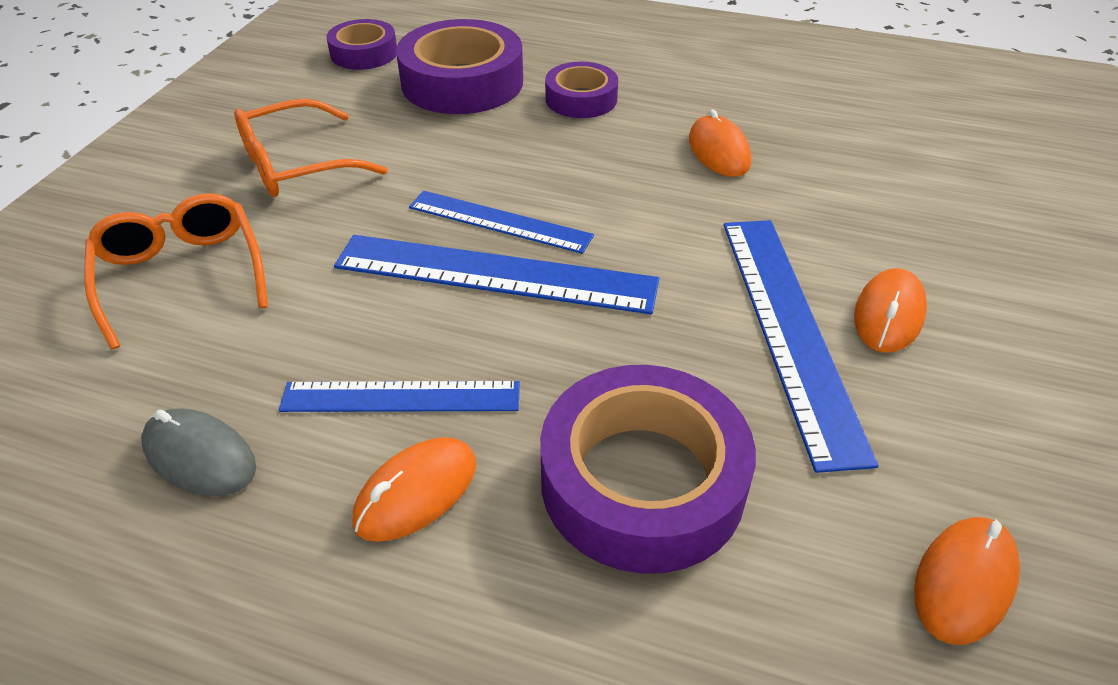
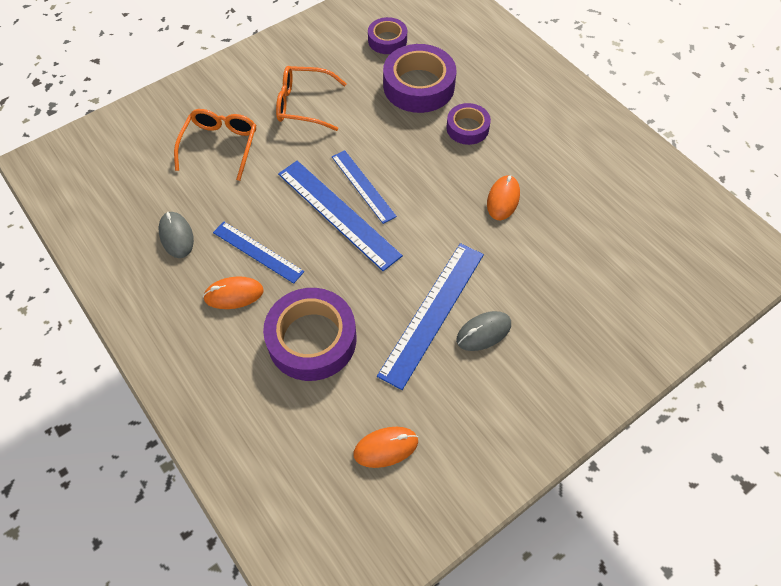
camera: 35 degrees right, 15 degrees up
(888, 315) = (483, 332): orange mouse -> grey mouse

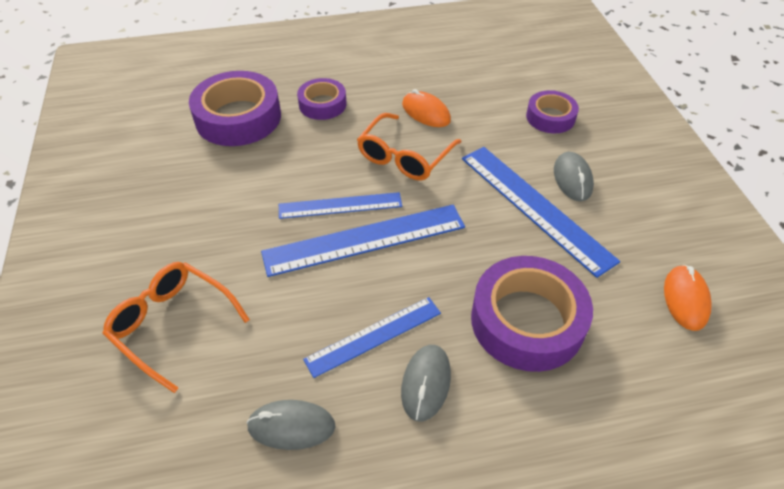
camera: 65 degrees left, 10 degrees down
(234, 294) = (426, 383): orange mouse -> grey mouse
(303, 104) = (179, 218): orange glasses -> orange glasses (404, 157)
(387, 40) = (151, 118): purple tape -> purple tape (550, 117)

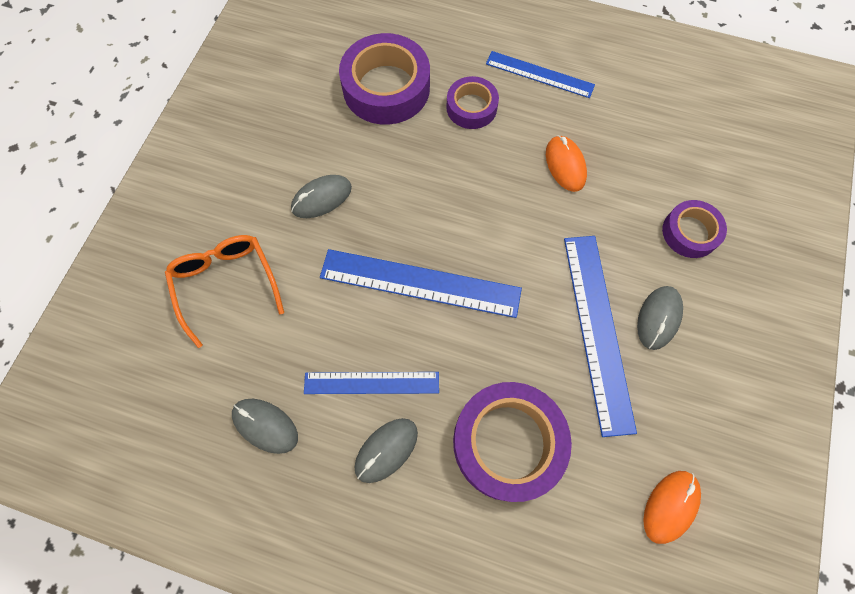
camera: 30 degrees right, 20 degrees up
(229, 216) = (321, 198): none -> grey mouse
(340, 205) = (420, 235): blue ruler -> blue ruler (539, 74)
(404, 157) = (511, 209): orange glasses -> none

